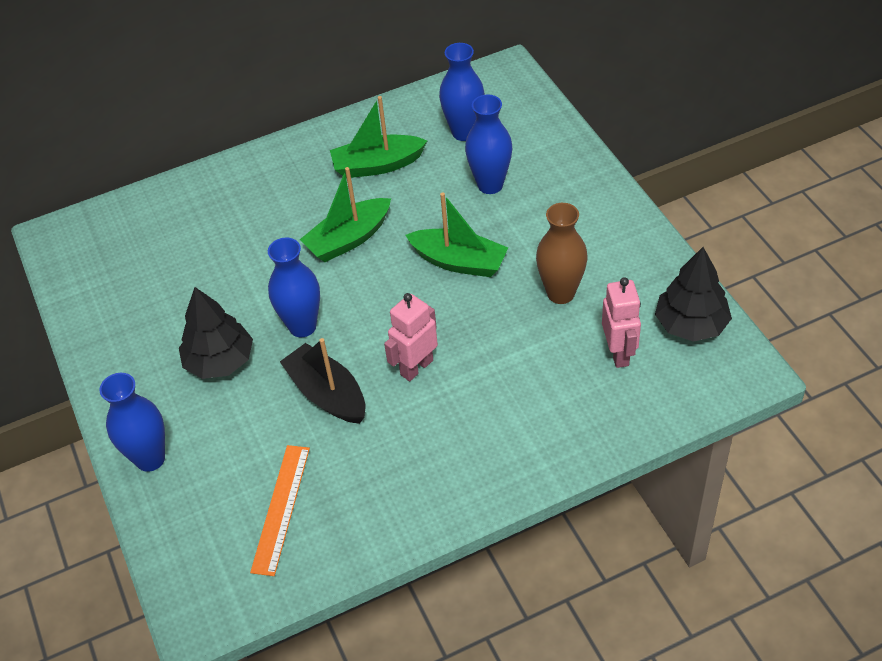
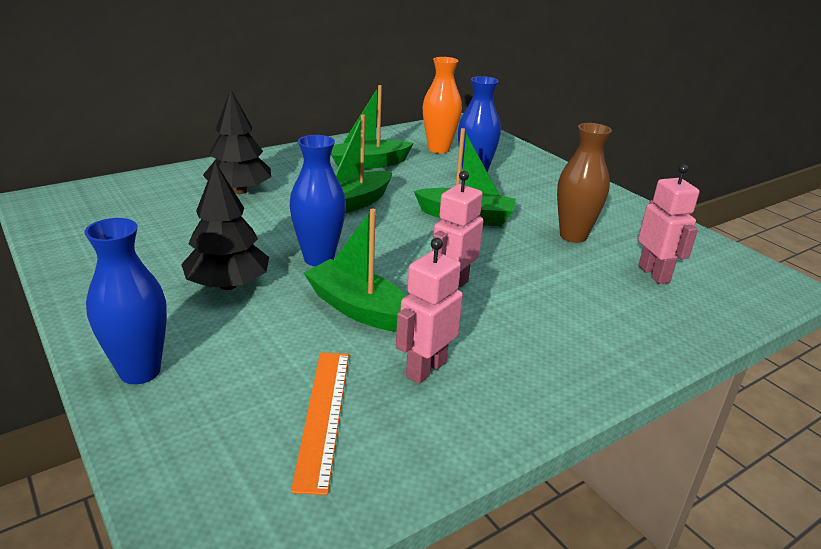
camera: 15 degrees left, 20 degrees down
(327, 394) = (359, 308): black boat -> green boat
(368, 466) = (425, 369): none -> pink robot
(464, 132) = (439, 149): blue vase -> orange vase
(691, 324) = (708, 255): black tree -> black tree (239, 191)

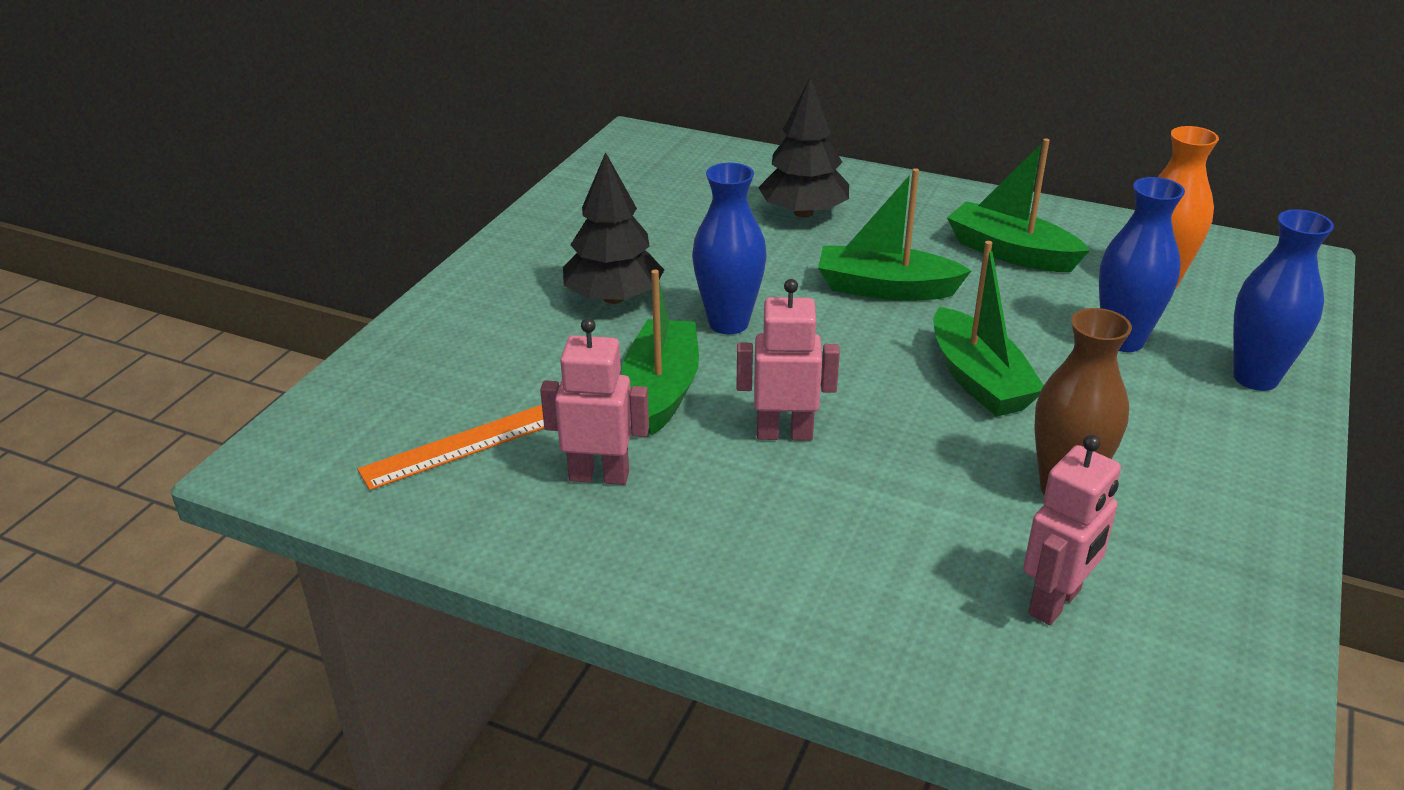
camera: 60 degrees right, 5 degrees up
(140, 371) = (441, 323): blue vase -> blue vase (1255, 378)

